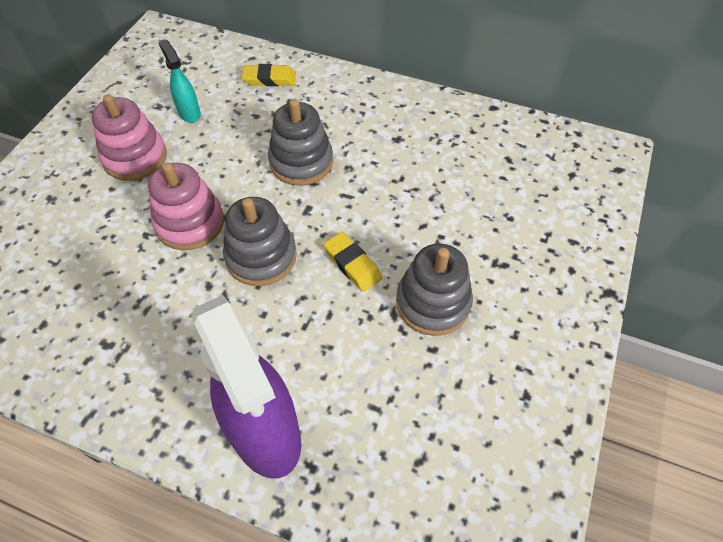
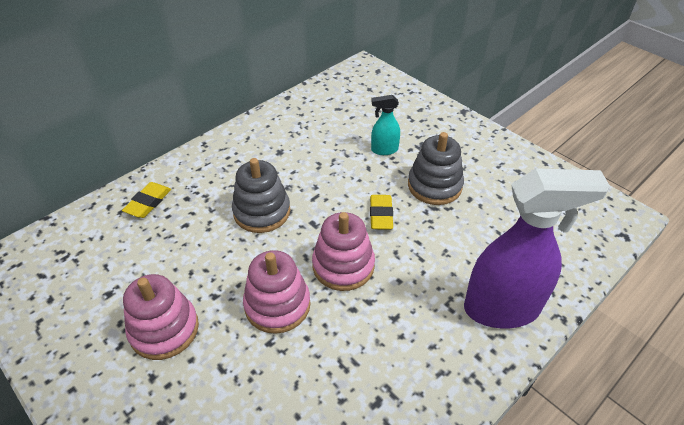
camera: 65 degrees left, 10 degrees down
(189, 113) = (140, 271): turquoise spray bottle -> turquoise spray bottle (384, 150)
(261, 256) = (343, 266): grey stacking toy -> pink stacking toy
(352, 264) = (381, 215): yellow eraser -> yellow eraser turned 75 degrees counterclockwise

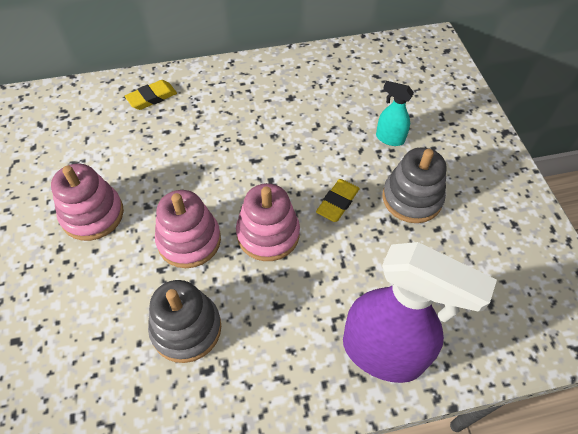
camera: 30 degrees right, 10 degrees up
(262, 212) = (235, 149): grey stacking toy -> grey stacking toy (186, 329)

